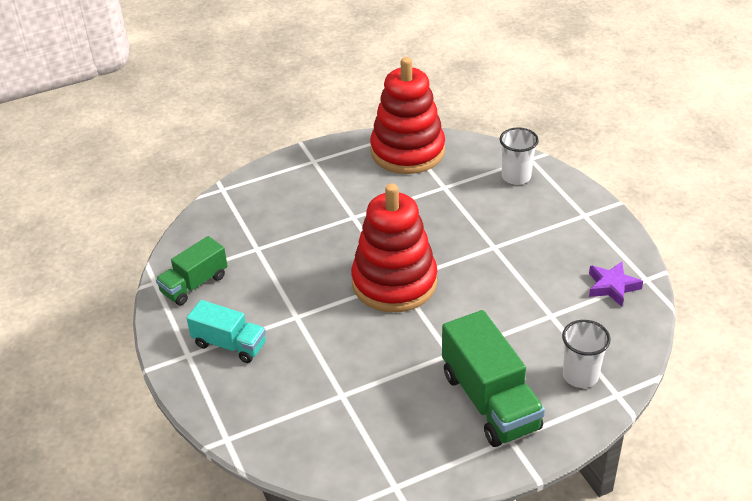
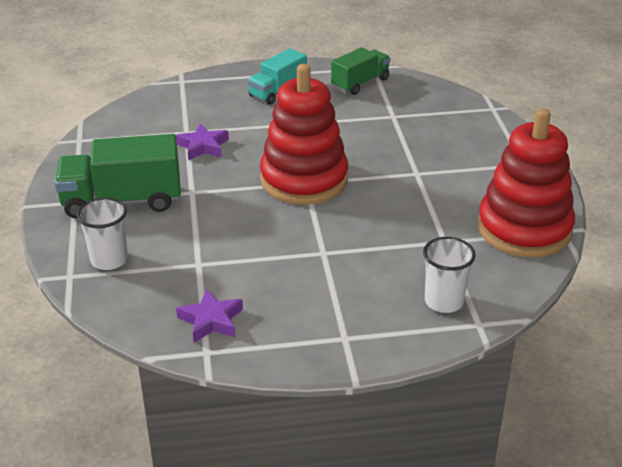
camera: 105 degrees right, 5 degrees down
(194, 284) = (360, 83): green truck -> green truck turned 75 degrees clockwise
(366, 371) = (203, 146): none -> purple star

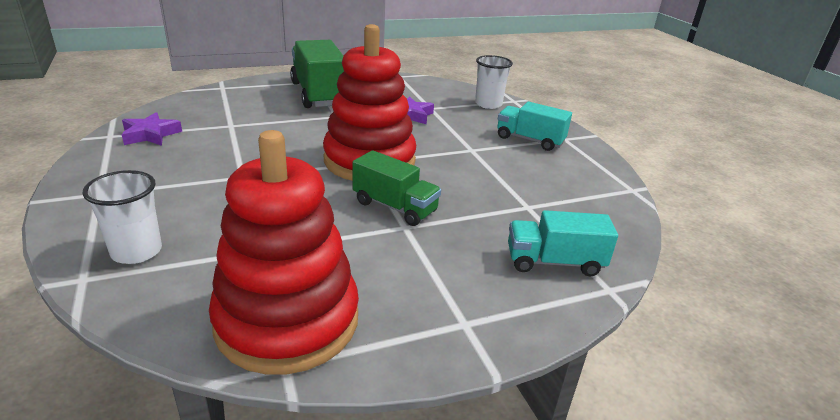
camera: 75 degrees right, 5 degrees down
(109, 260) = (240, 96): white cup -> white cup (488, 104)
(360, 83) = (586, 183): green truck -> green truck (395, 207)
(464, 120) = (554, 262): none -> turquoise truck

